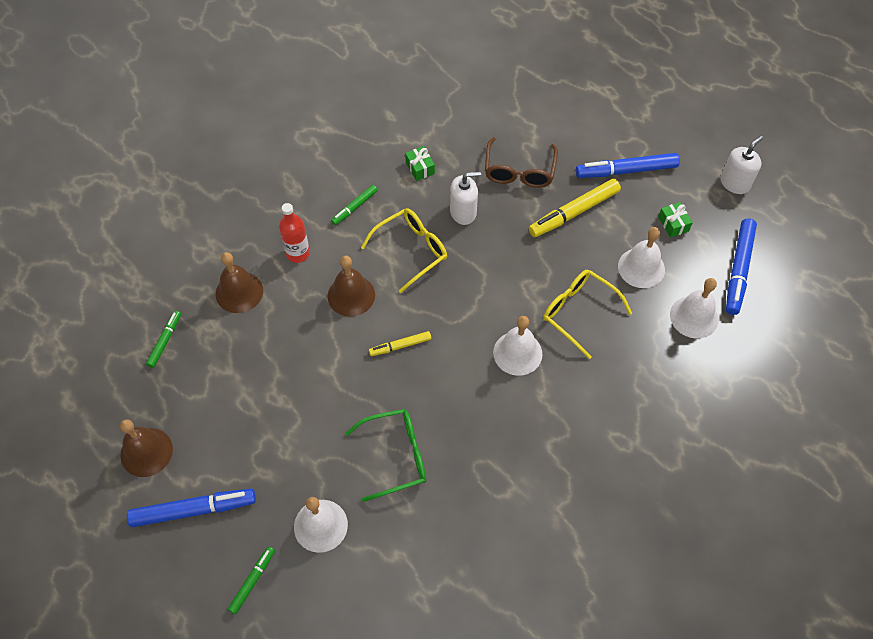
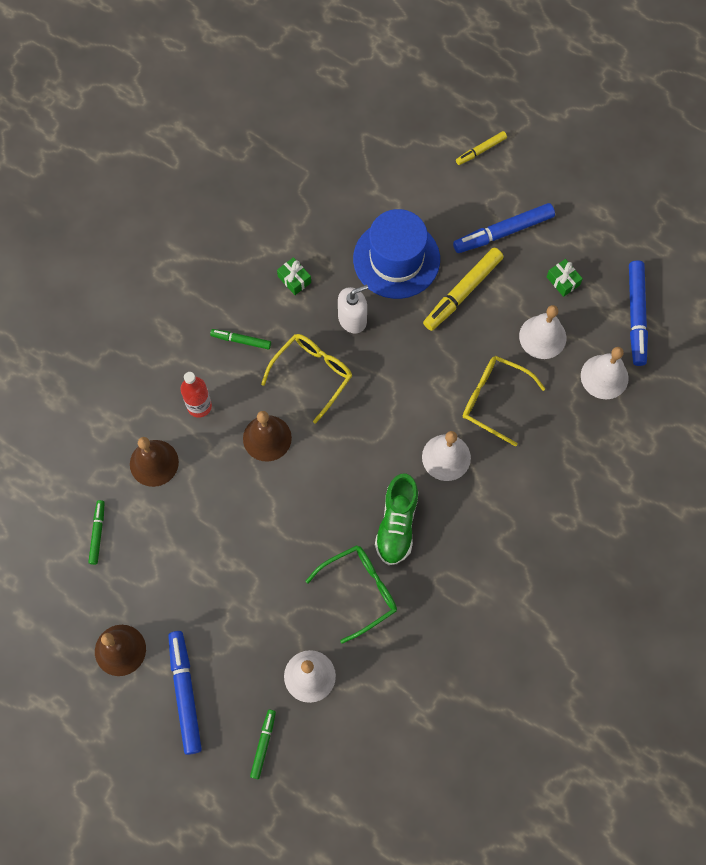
camera: 15 degrees left, 10 degrees up
(193, 510) = (185, 693): blue marker -> blue marker turned 75 degrees counterclockwise
(355, 207) = (241, 341): green marker -> green marker turned 75 degrees clockwise
(400, 346) = (331, 479): yellow marker -> yellow marker (481, 150)
(451, 403) = (397, 524): none -> green shoe
(519, 171) = (396, 259): brown glasses -> blue hat
(735, 183) = (613, 220): white soap dispenser -> none

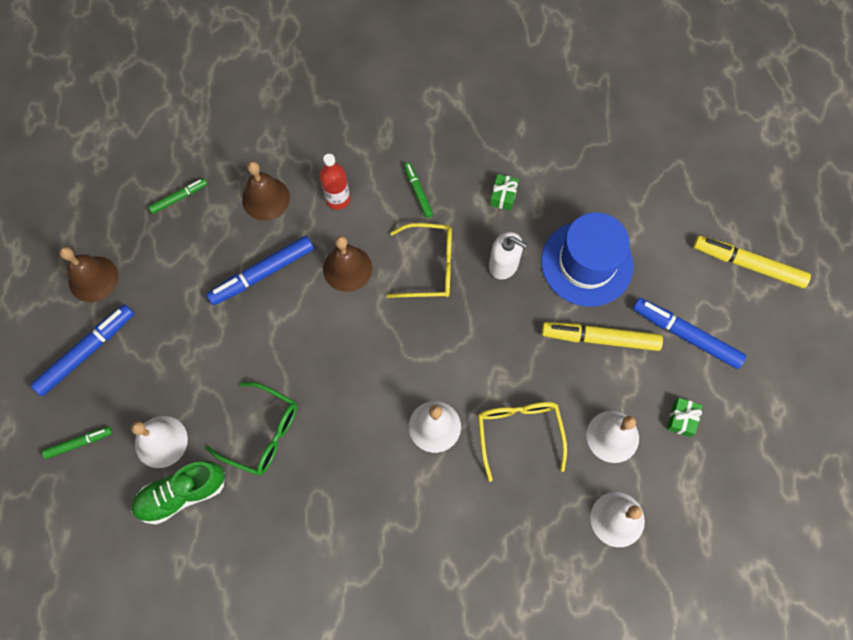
camera: 55 degrees right, 0 degrees up
(397, 524) = (343, 425): green shoe -> green shoe (182, 494)
(481, 150) = (748, 265): yellow marker -> yellow marker, size x1.80
(636, 315) = (702, 510): blue marker -> blue marker (263, 274)

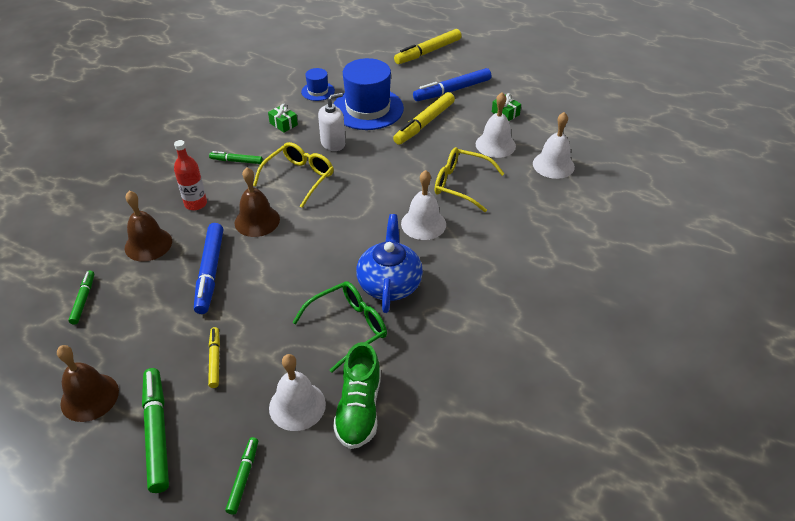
camera: 60 degrees left, 25 degrees down
(86, 352) = (157, 433): blue marker -> green marker
(172, 345) = (215, 360): none -> yellow marker
(334, 439) = (389, 283): none -> blue teapot
(583, 192) = (318, 91): none -> blue hat

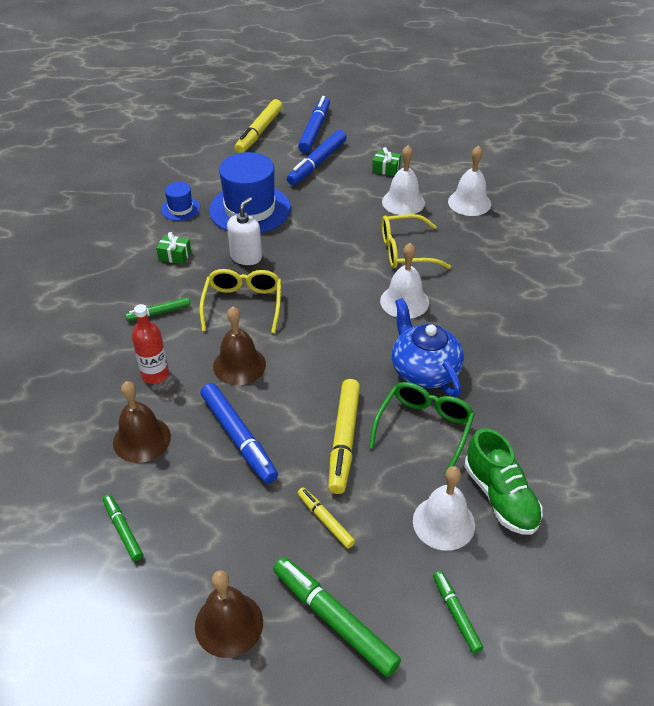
camera: 30 degrees left, 0 degrees up
(424, 123) = (319, 205): yellow marker -> yellow marker (344, 440)
(474, 64) = (314, 130): none -> blue marker

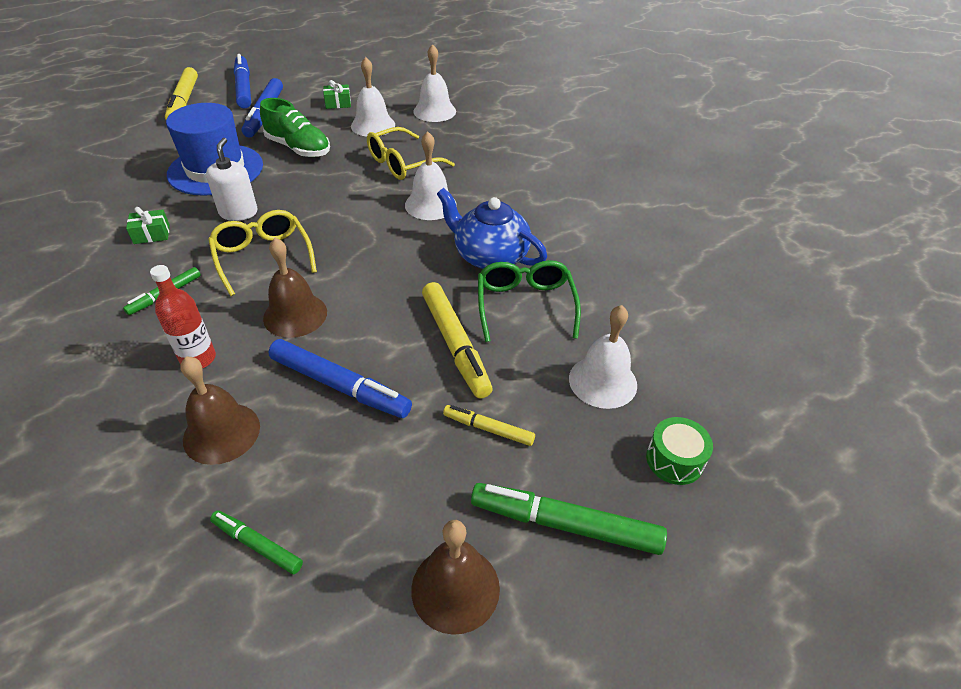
camera: 30 degrees left, 0 degrees up
(180, 209) = (132, 189): blue hat -> none
(456, 614) = (674, 460): green marker -> green drum
(500, 496) = (634, 337): green shoe -> green shoe (298, 148)

